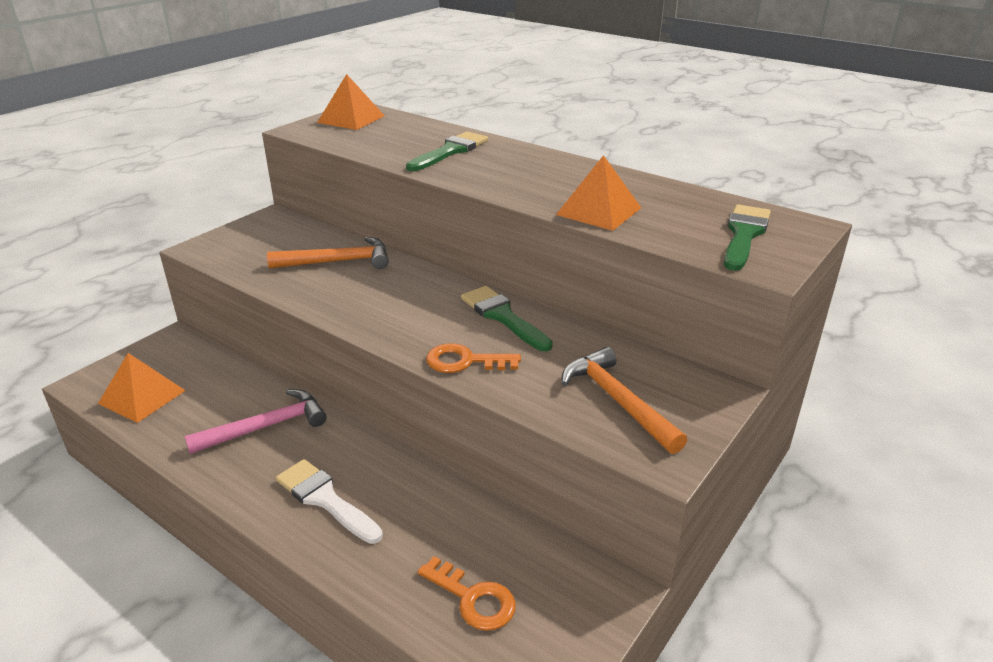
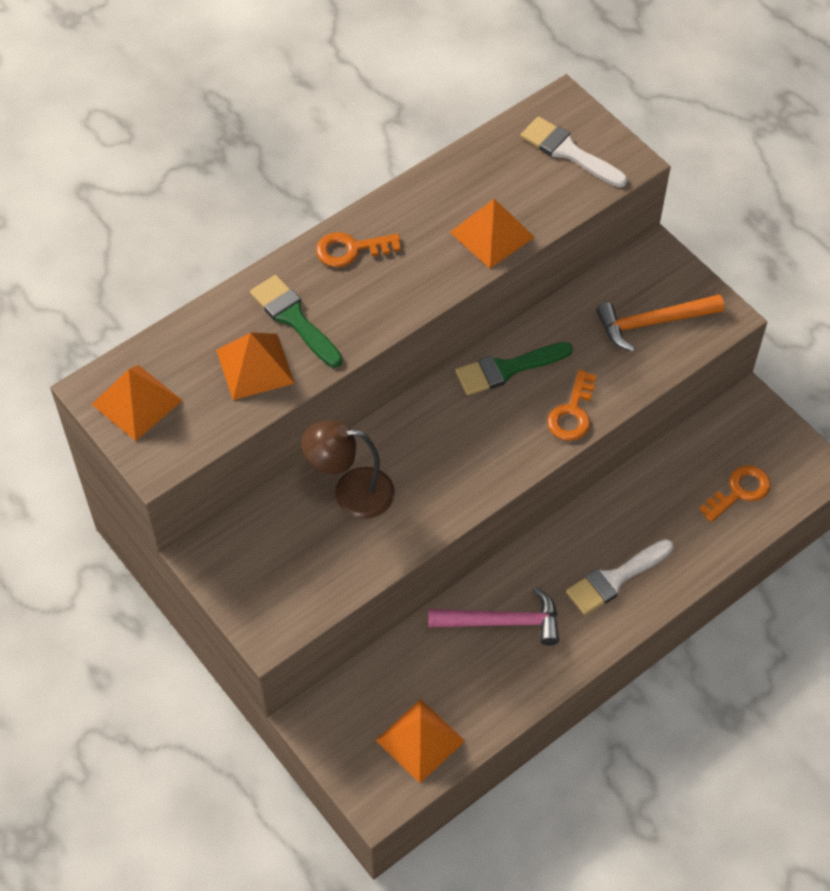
camera: 75 degrees left, 25 degrees up
(267, 426) = (503, 622): pink hammer -> pink hammer turned 105 degrees clockwise
(339, 261) = (351, 492): orange hammer -> brown lamp
(396, 145) = (255, 366): none -> orange pyramid
(535, 161) = (351, 250): none -> orange key
(744, 234) = (568, 152): green brush -> white brush

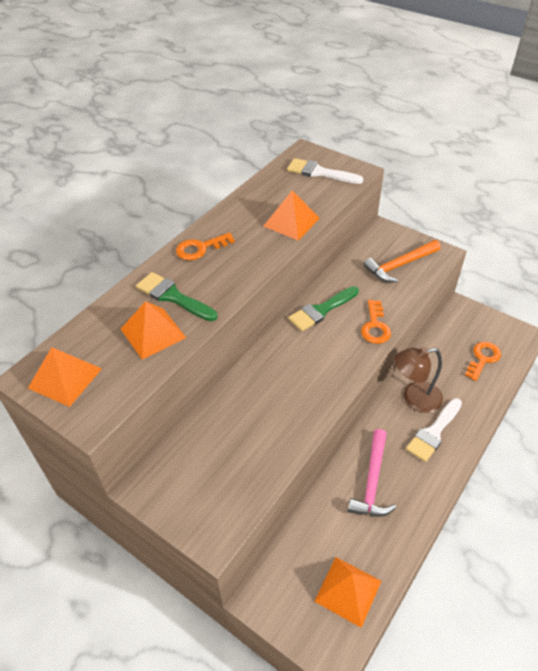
camera: 15 degrees left, 10 degrees down
(351, 492) = (244, 413): brown lamp -> brown lamp (414, 398)
(503, 622) = (372, 482): pink hammer -> pink hammer turned 120 degrees clockwise

